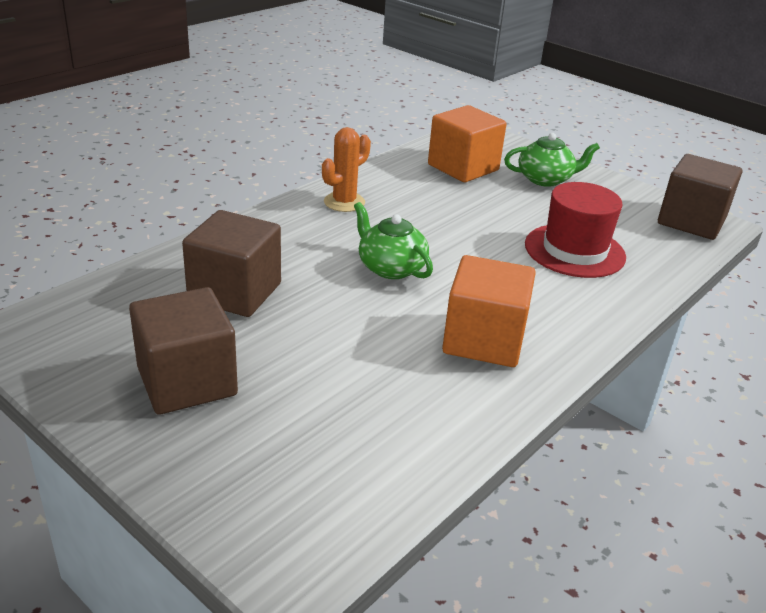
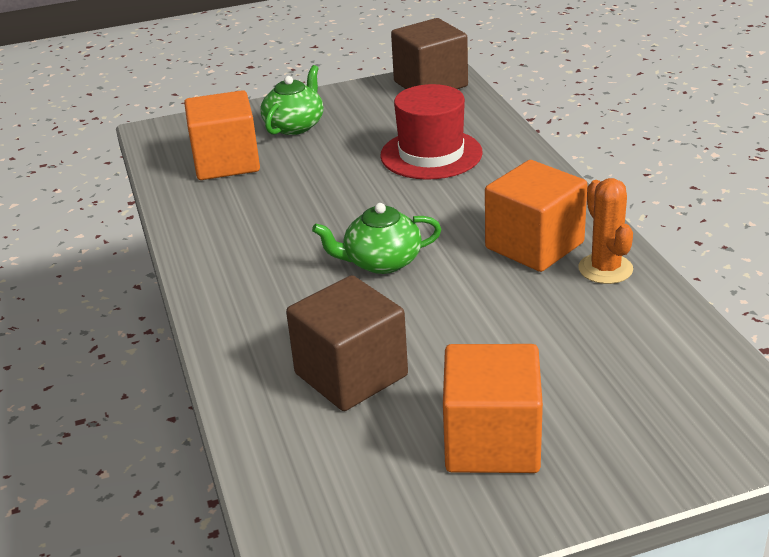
camera: 55 degrees left, 0 degrees up
(187, 381) = (492, 442): brown cube -> orange cube
(344, 202) = (228, 256): orange cactus -> orange cactus (605, 269)

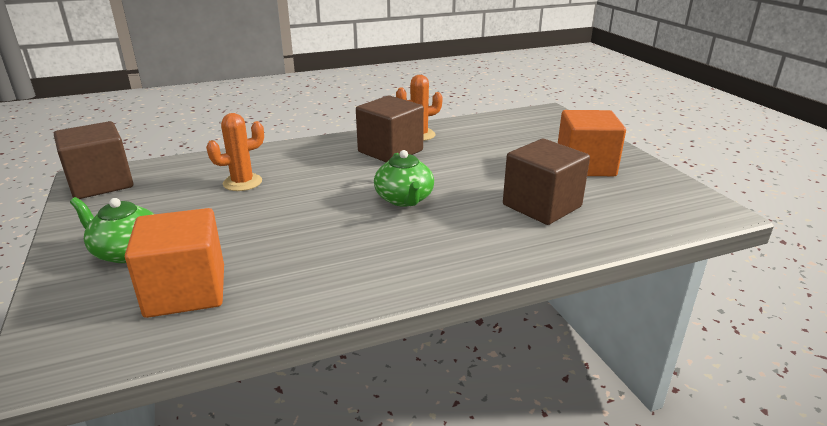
camera: 95 degrees left, 5 degrees down
(431, 154) = (242, 182): red hat -> orange cactus
(534, 245) = (390, 151): orange cube -> brown cube

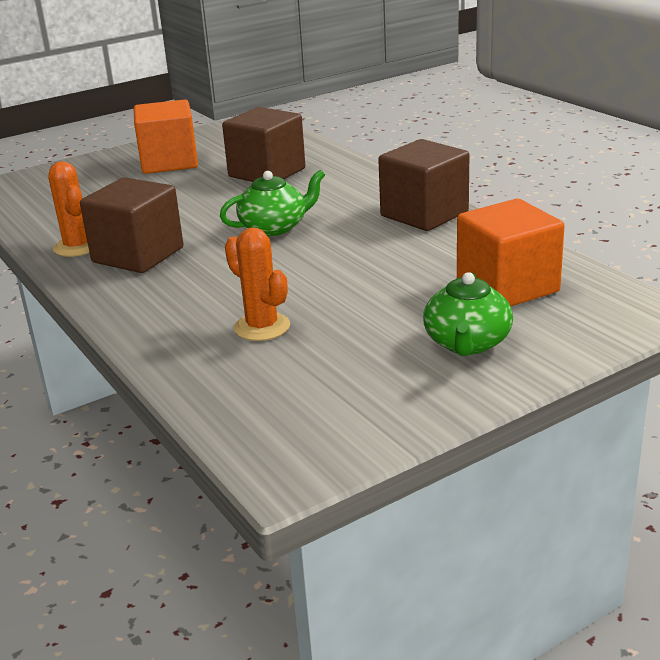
camera: 100 degrees left, 0 degrees up
(101, 183) = (303, 446): brown cube -> brown cube (424, 214)

